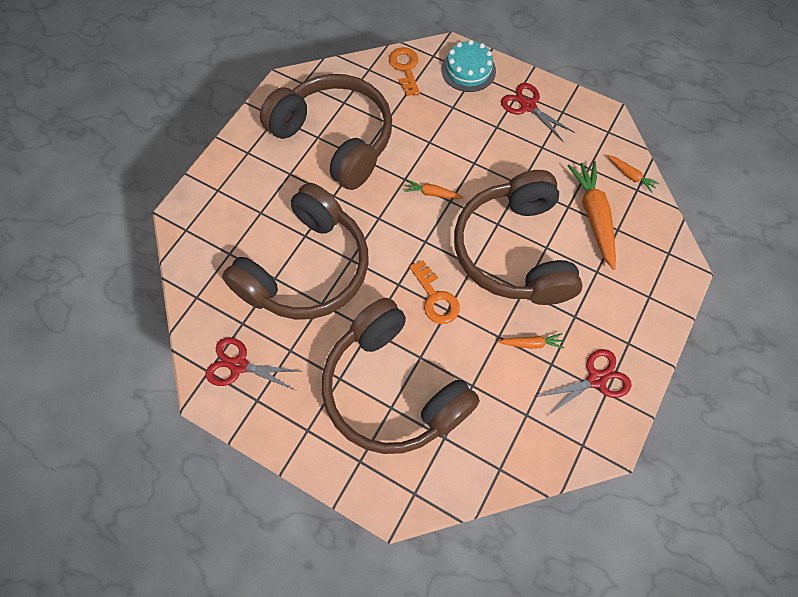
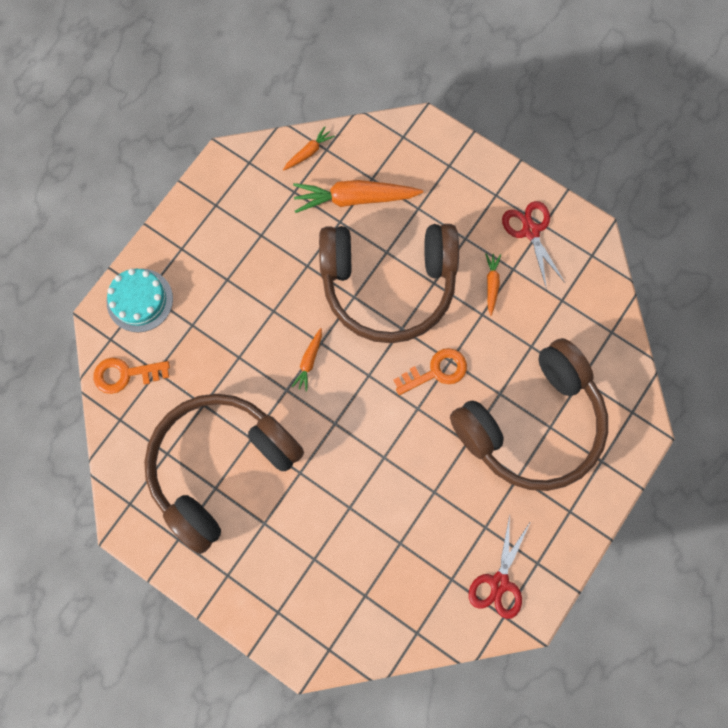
camera: 85 degrees left, 10 degrees up
(307, 269) = (392, 506): brown headphones -> none
(528, 106) = (203, 241): red scissors -> none

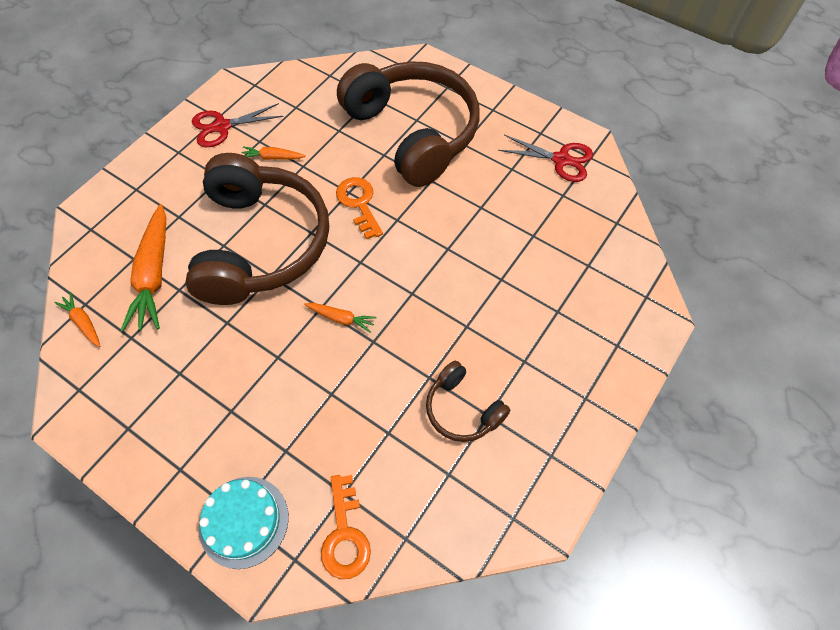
camera: 90 degrees left, 15 degrees down
(220, 466) = (462, 409): brown headphones -> brown headphones, size x0.45

